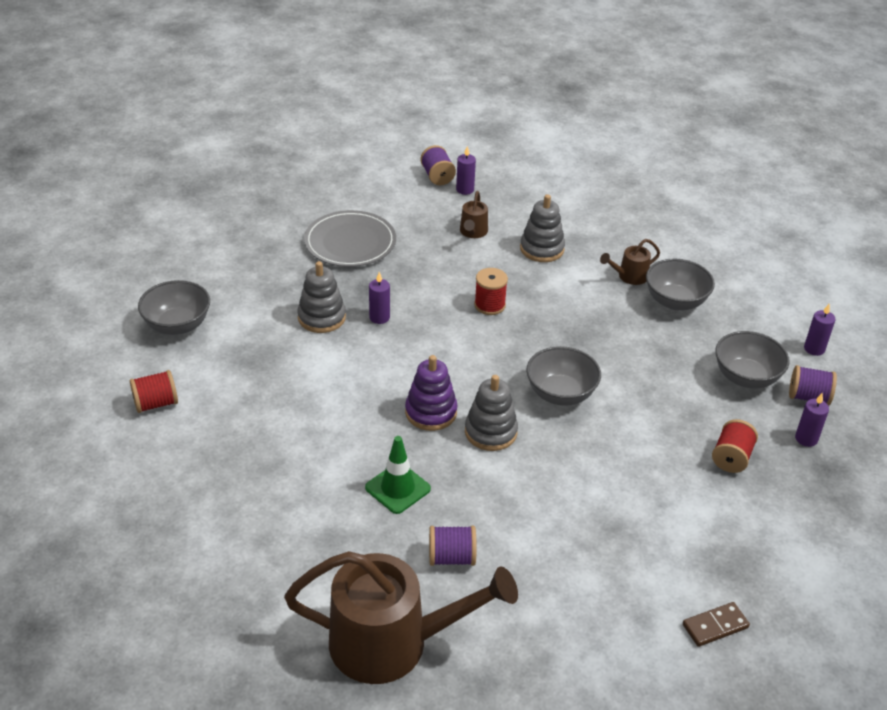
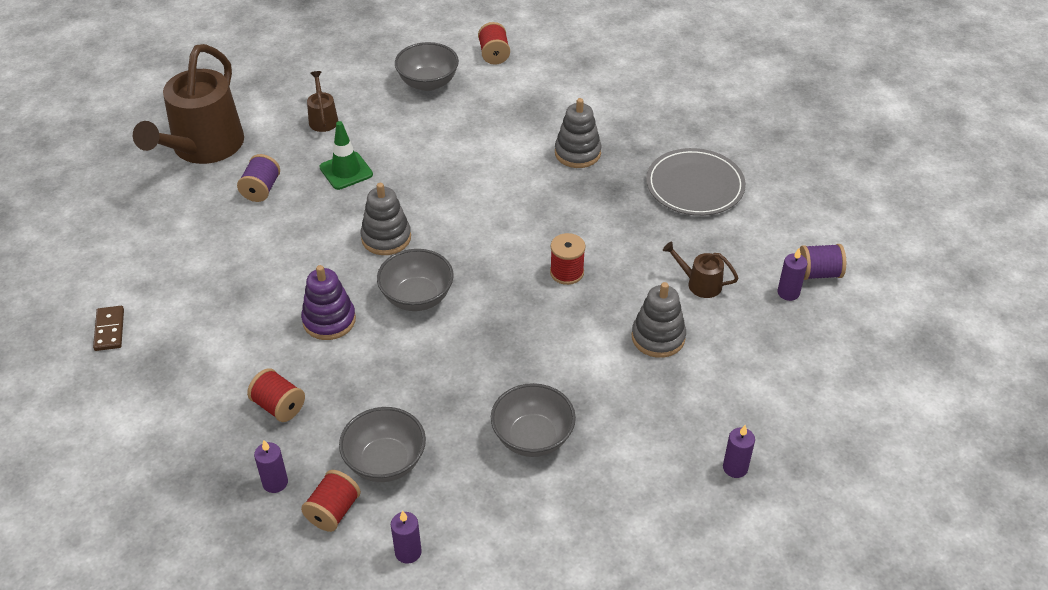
camera: 105 degrees right, 5 degrees up
(177, 325) = (589, 69): grey bowl -> grey bowl (428, 83)
(379, 317) = (567, 190): purple candle -> purple candle (735, 468)
(431, 412) = (426, 204): purple stacking toy -> purple stacking toy (329, 320)
(629, 276) = (589, 406): brown watering can -> brown watering can (323, 119)
(808, 397) = (333, 511): purple spool -> red spool

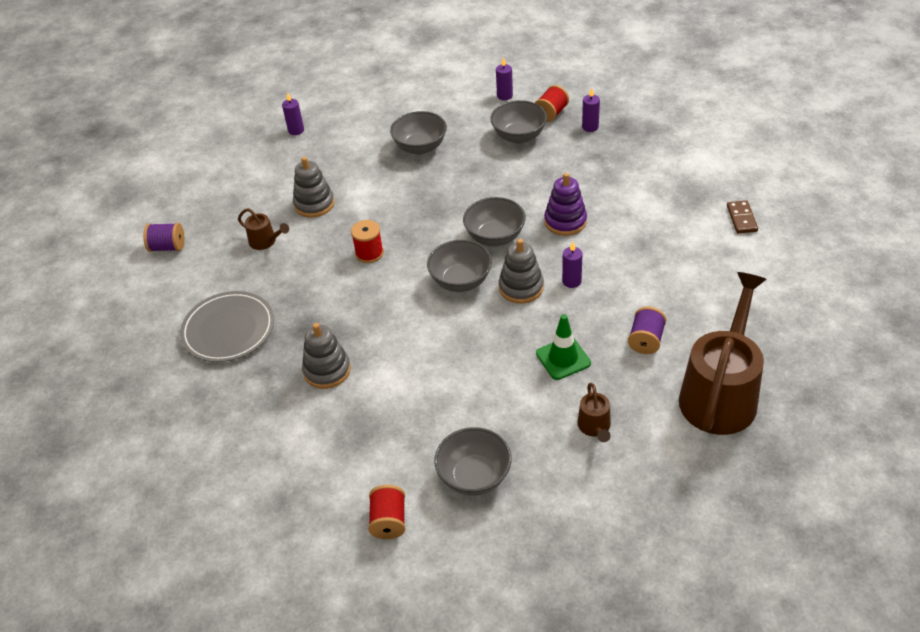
camera: 170 degrees left, 0 degrees up
(279, 406) = (595, 167): red spool -> none
(454, 243) = (461, 281): none -> grey bowl
(788, 293) = (200, 233): purple candle -> purple candle (571, 281)

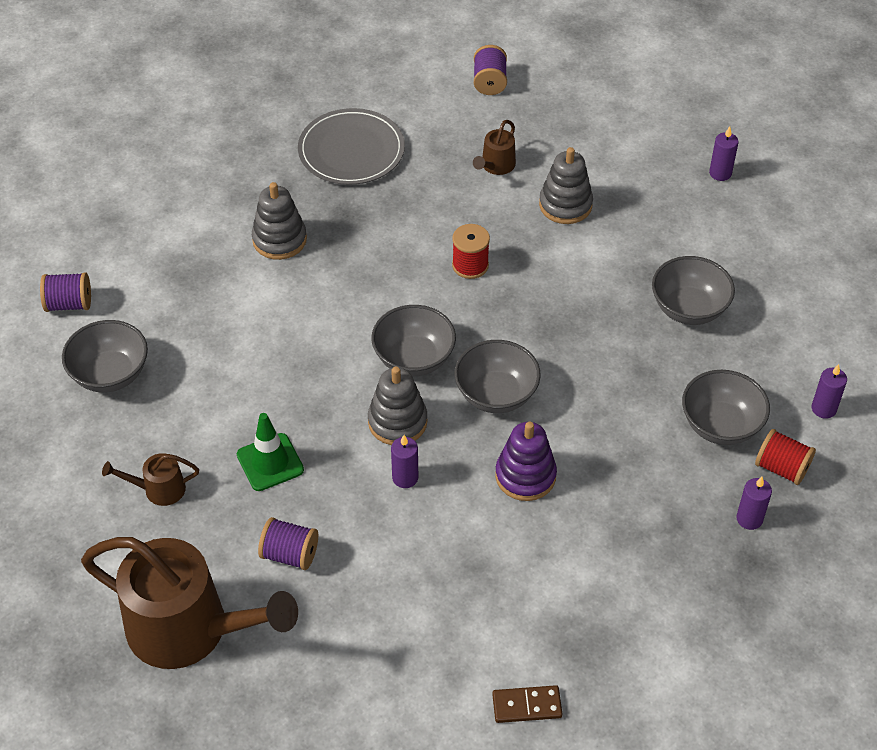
camera: 85 degrees right, 5 degrees up
(389, 521) = (69, 304): red spool -> purple spool

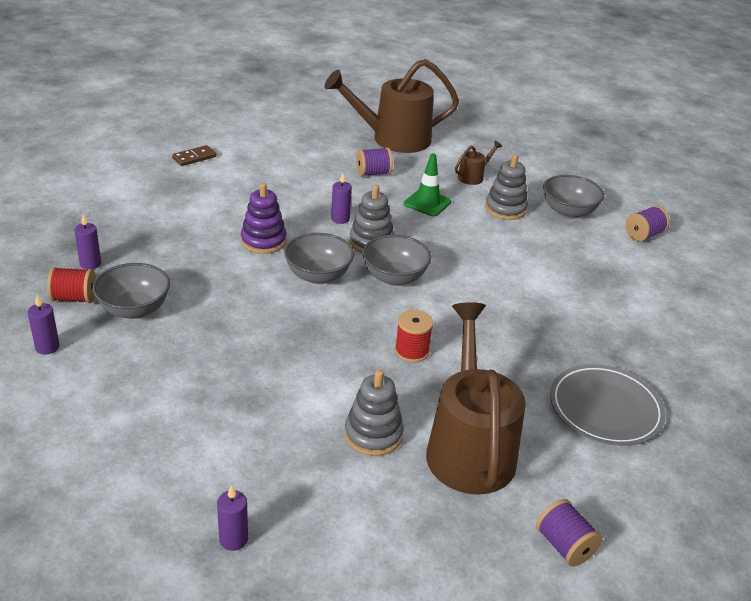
camera: 145 degrees right, 15 degrees down
(279, 240) = (571, 317): grey stacking toy -> grey stacking toy (505, 209)
(496, 166) = (469, 447): brown watering can -> brown watering can, size x2.34
(689, 309) = (200, 383): grey bowl -> none

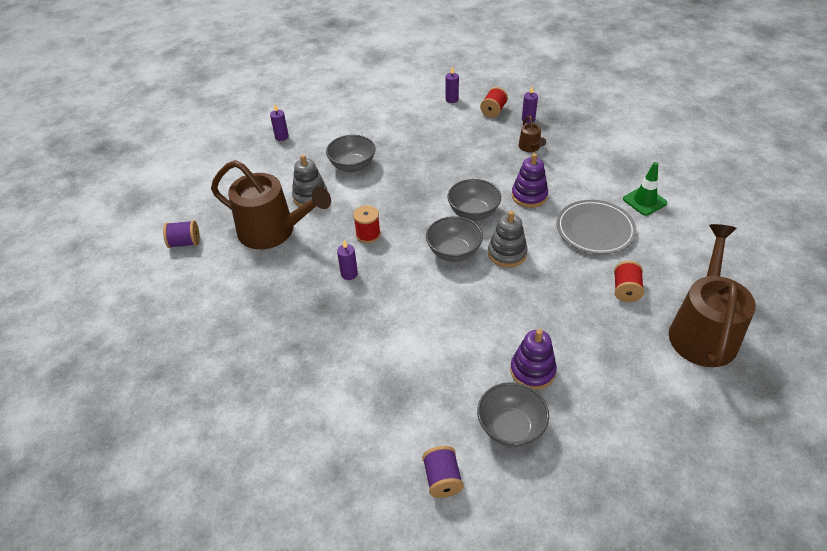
camera: 120 degrees right, 10 degrees up
(134, 309) = (472, 130): grey bowl -> grey bowl (352, 166)
(194, 157) = (672, 183): brown domino -> none
(340, 219) = (548, 245): purple candle -> purple candle (349, 274)
(373, 173) = (626, 290): purple spool -> red spool
(427, 203) = (560, 312): green traffic cone -> green traffic cone (644, 201)
(473, 177) = (605, 371): brown watering can -> brown watering can (530, 147)
(505, 209) = (532, 371): grey stacking toy -> purple stacking toy
(605, 408) = (254, 312): grey plate -> grey plate (595, 229)

